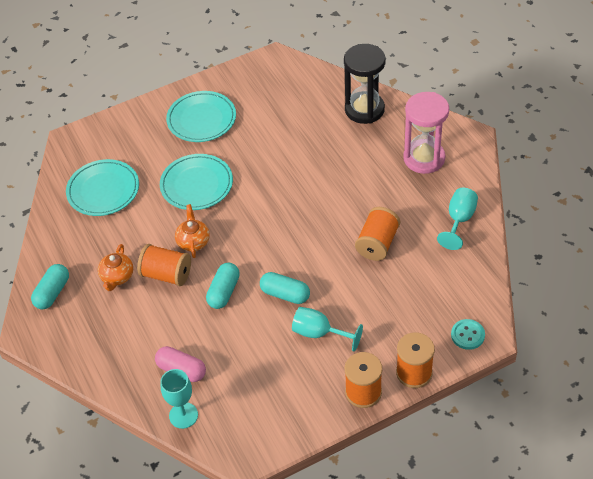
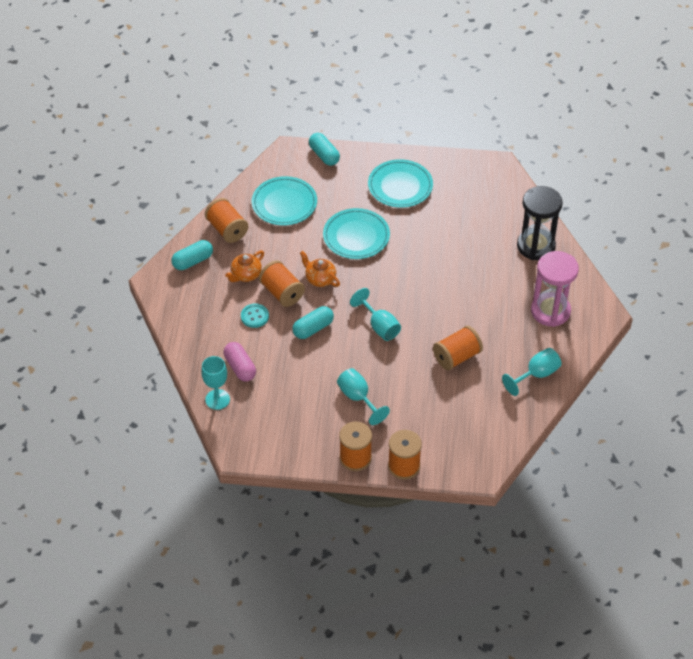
camera: 30 degrees right, 0 degrees up
(64, 244) = (227, 229): none -> orange spool
(193, 241) = (320, 279): orange teapot -> orange teapot turned 75 degrees counterclockwise
(285, 255) = (379, 326): none -> turquoise goblet
(285, 294) = (356, 355): turquoise capsule -> turquoise capsule (324, 155)
(467, 335) = (467, 463): turquoise button -> turquoise button (254, 316)

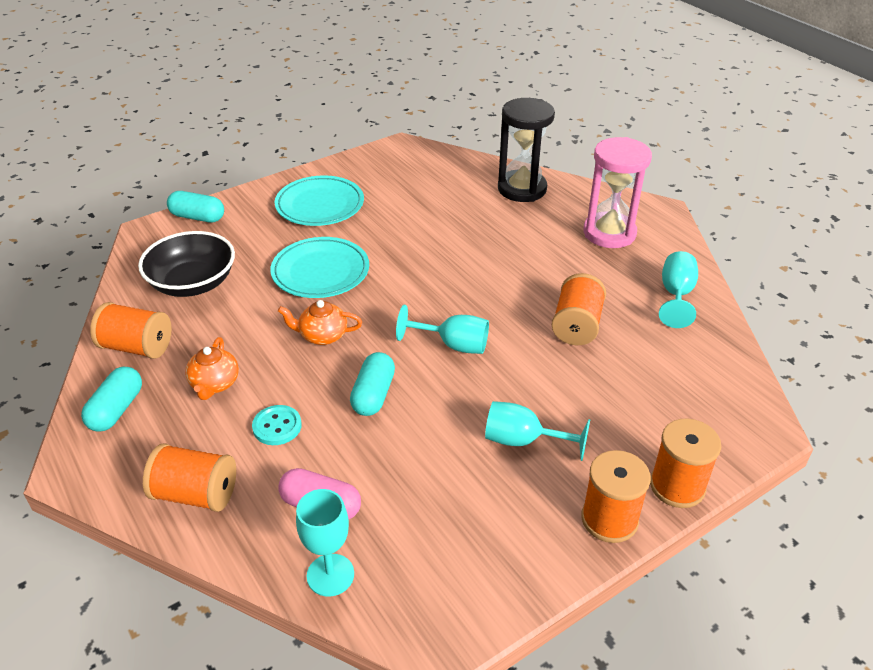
camera: 40 degrees left, 10 degrees down
(282, 293) = (287, 377): orange spool -> orange spool (196, 494)
(284, 204) = (193, 283): turquoise plate -> black bowl

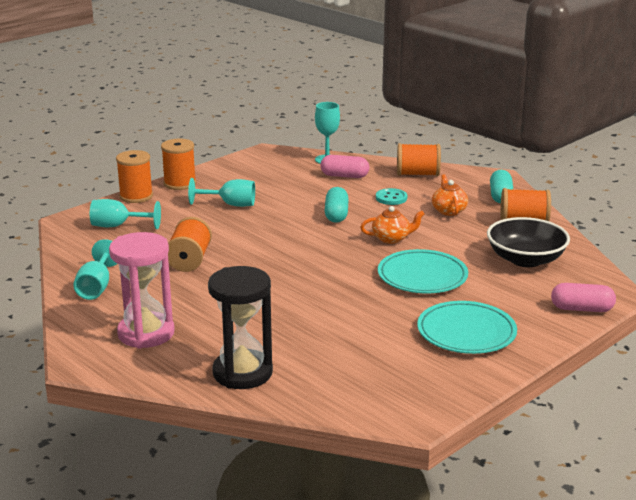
camera: 170 degrees right, 15 degrees down
(198, 217) = (581, 309): turquoise capsule -> pink capsule
(453, 345) = (287, 242): turquoise goblet -> turquoise goblet (118, 226)

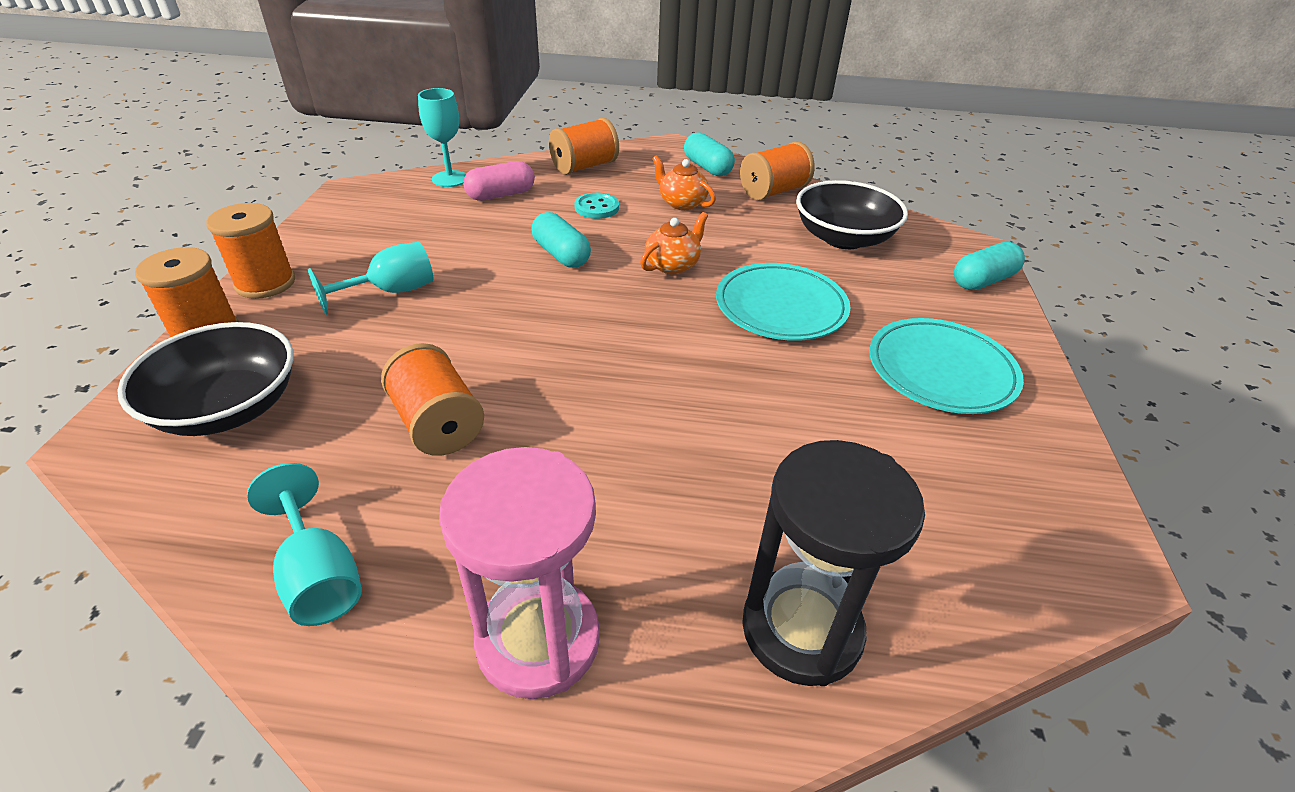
camera: 40 degrees left, 15 degrees up
(118, 226) = (228, 408): turquoise goblet -> black bowl
(581, 309) = (982, 281): pink capsule -> turquoise capsule

